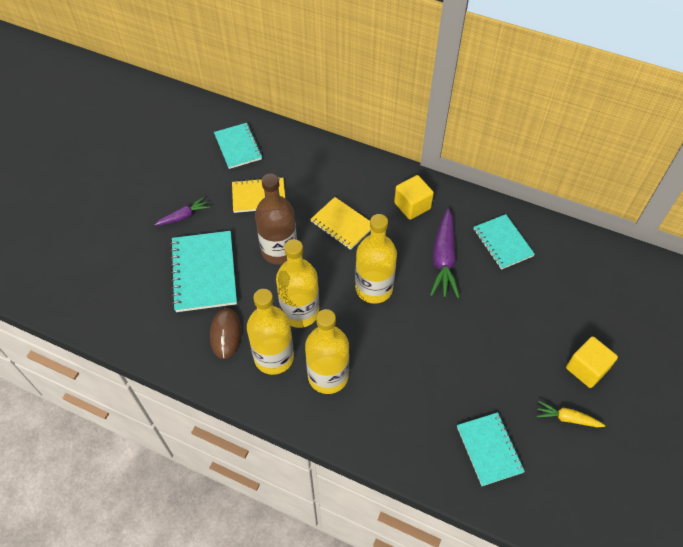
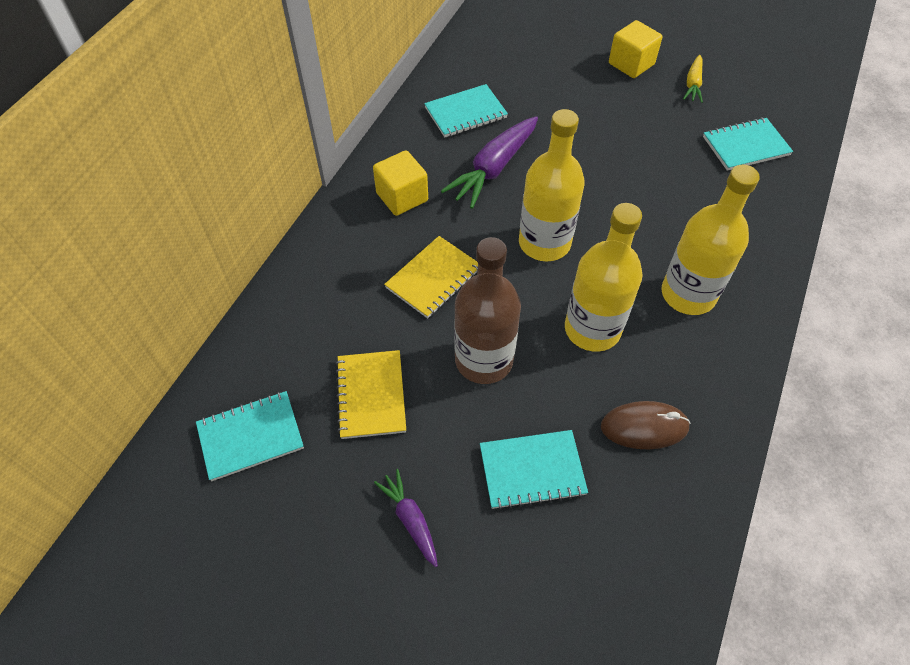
camera: 90 degrees left, 0 degrees up
(204, 272) = (532, 470): turquoise notebook -> turquoise notebook, size x0.65
(274, 357) = (672, 359): yellow bottle -> none
(444, 259) = (493, 169): purple carrot -> purple carrot turned 120 degrees clockwise

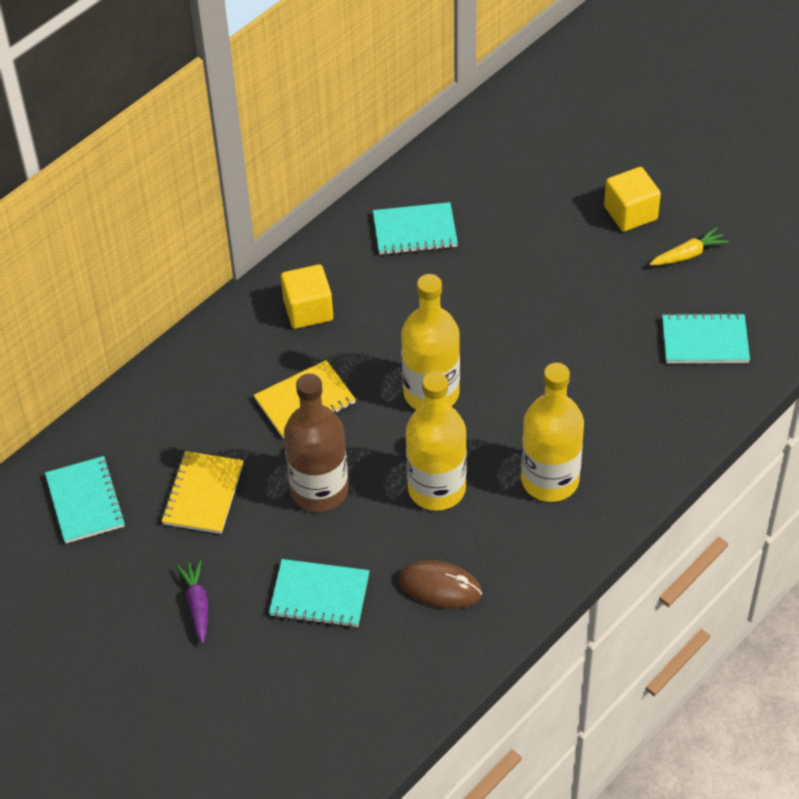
camera: 20 degrees right, 5 degrees down
(251, 436) = (85, 501): turquoise notebook -> turquoise notebook turned 75 degrees clockwise
(493, 169) = (415, 302): purple carrot -> none
(693, 84) = (688, 254): yellow carrot -> yellow carrot turned 150 degrees counterclockwise

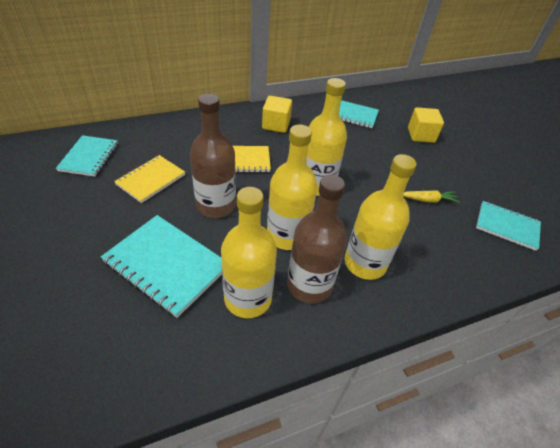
camera: 20 degrees right, 5 degrees down
(197, 604) = (91, 235): purple carrot -> none
(319, 595) = (166, 265): turquoise notebook -> turquoise notebook, size x1.53
(440, 587) = (248, 298): brown mouse -> yellow bottle
(499, 538) = (309, 285): none -> brown bottle
(630, 213) = (478, 149): yellow cube -> yellow cube (421, 135)
(688, 254) = (508, 179): yellow carrot -> yellow carrot (428, 200)

